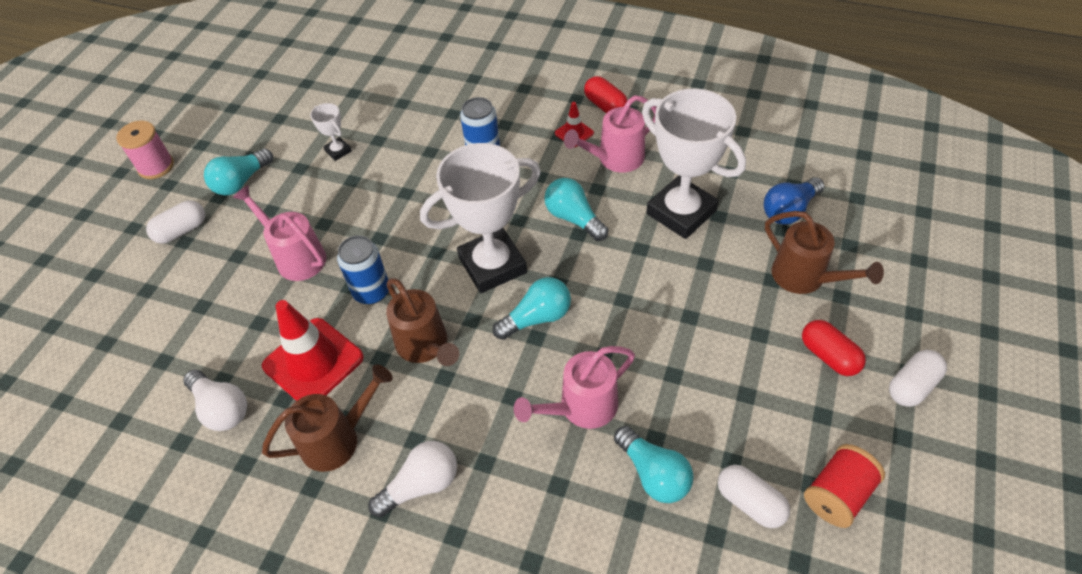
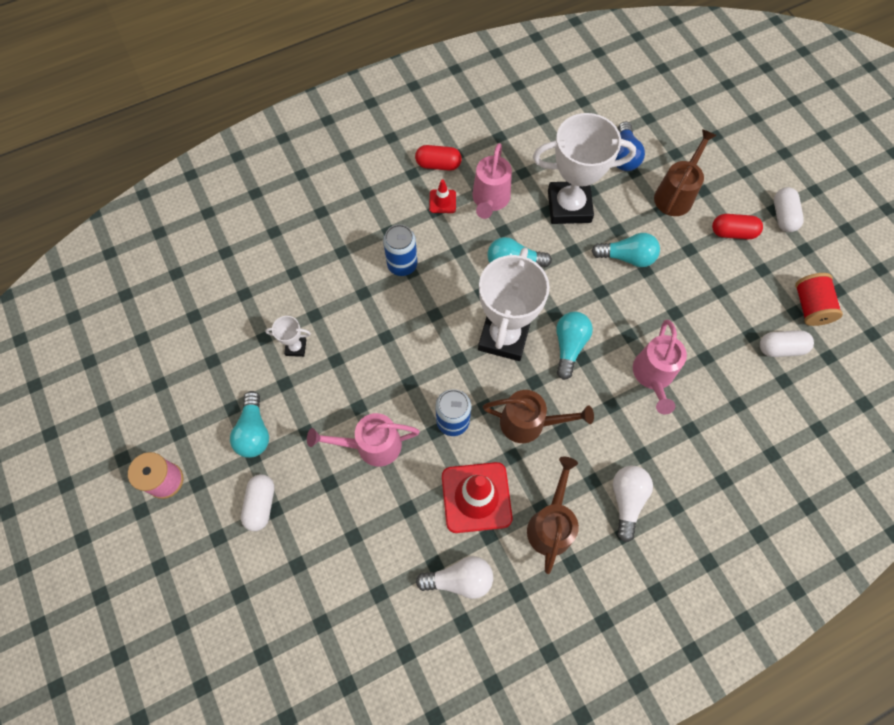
camera: 50 degrees left, 15 degrees up
(653, 473) = (725, 377): turquoise light bulb -> turquoise light bulb (627, 257)
(805, 278) = (676, 194): brown watering can -> brown watering can turned 60 degrees counterclockwise

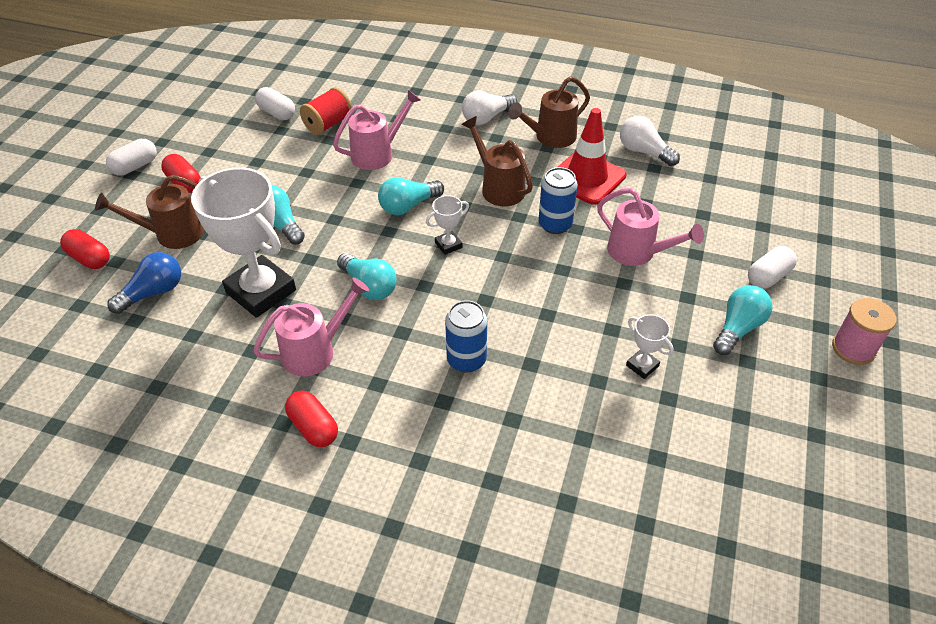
camera: 135 degrees left, 20 degrees down
(442, 201) = (358, 386): red traffic cone -> none
(504, 336) = (448, 245): white trophy -> white trophy, size x0.43
(691, 142) = (90, 258): none -> red capsule
(810, 306) = (221, 117): red spool -> red spool (328, 124)

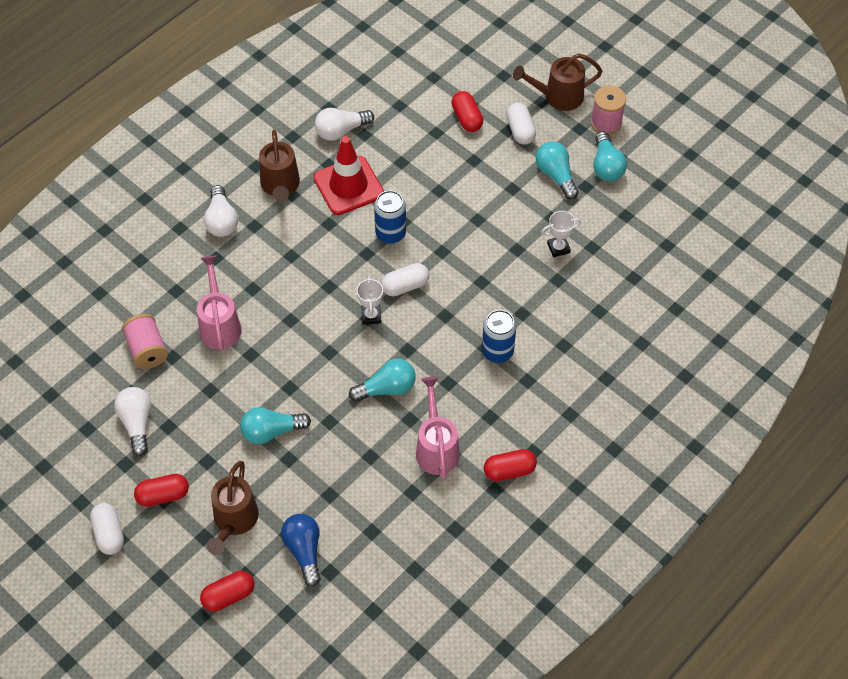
camera: 65 degrees left, 10 degrees up
(251, 144) = (137, 423): none -> white light bulb
(261, 291) = (349, 468): white trophy -> none
(277, 113) = (99, 388): white capsule -> white capsule (405, 286)
(328, 124) = (147, 350): red spool -> pink spool
(408, 206) = (306, 326): turquoise light bulb -> turquoise light bulb (606, 166)
(498, 187) = (322, 252): brown watering can -> brown watering can (557, 97)
(638, 253) = (452, 195): pink watering can -> none
(742, 230) = (467, 118): none -> red capsule

